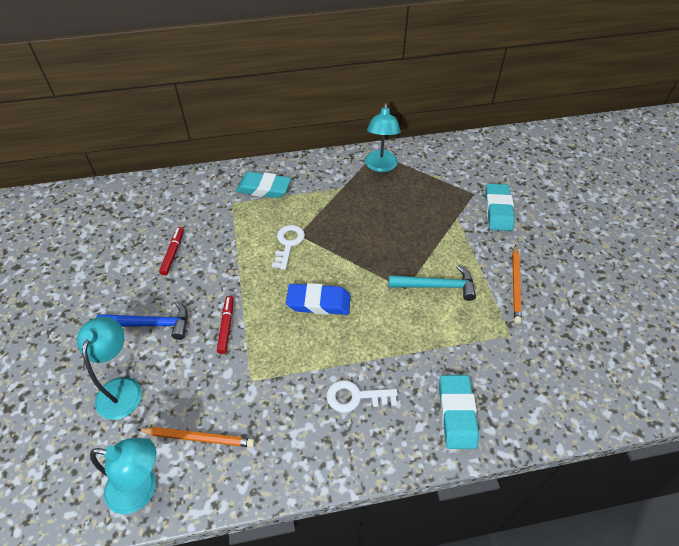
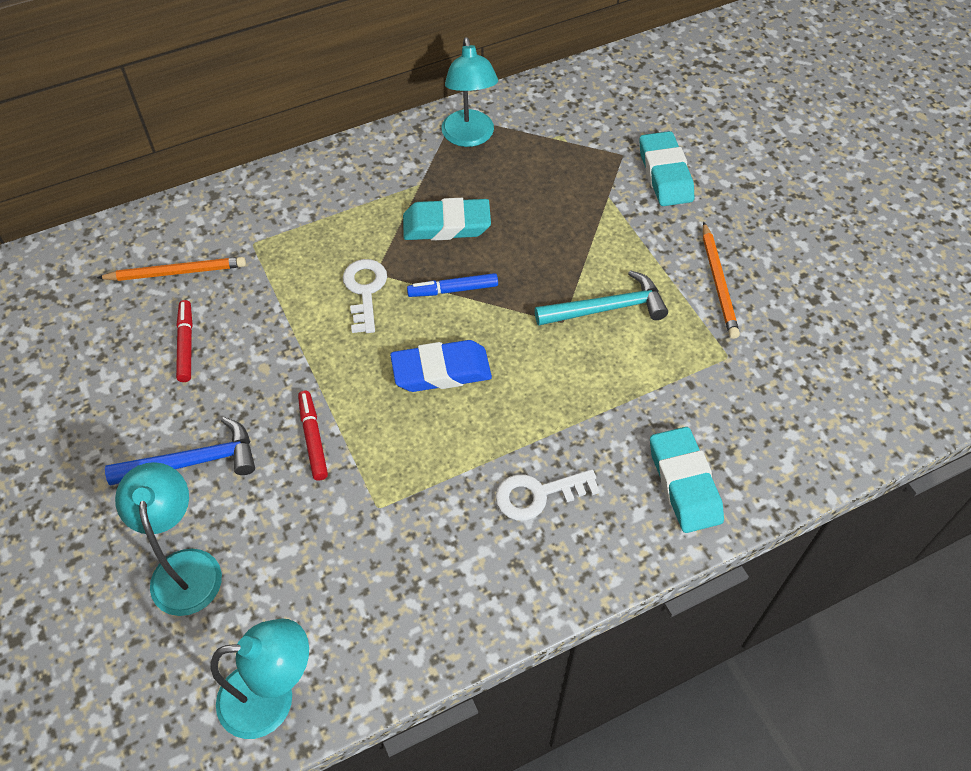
camera: 15 degrees left, 5 degrees up
(198, 437) = (329, 607): orange pencil -> orange pencil (176, 272)
(264, 188) = (295, 209): turquoise eraser -> turquoise eraser (446, 225)
(342, 254) = (453, 290): none -> blue marker

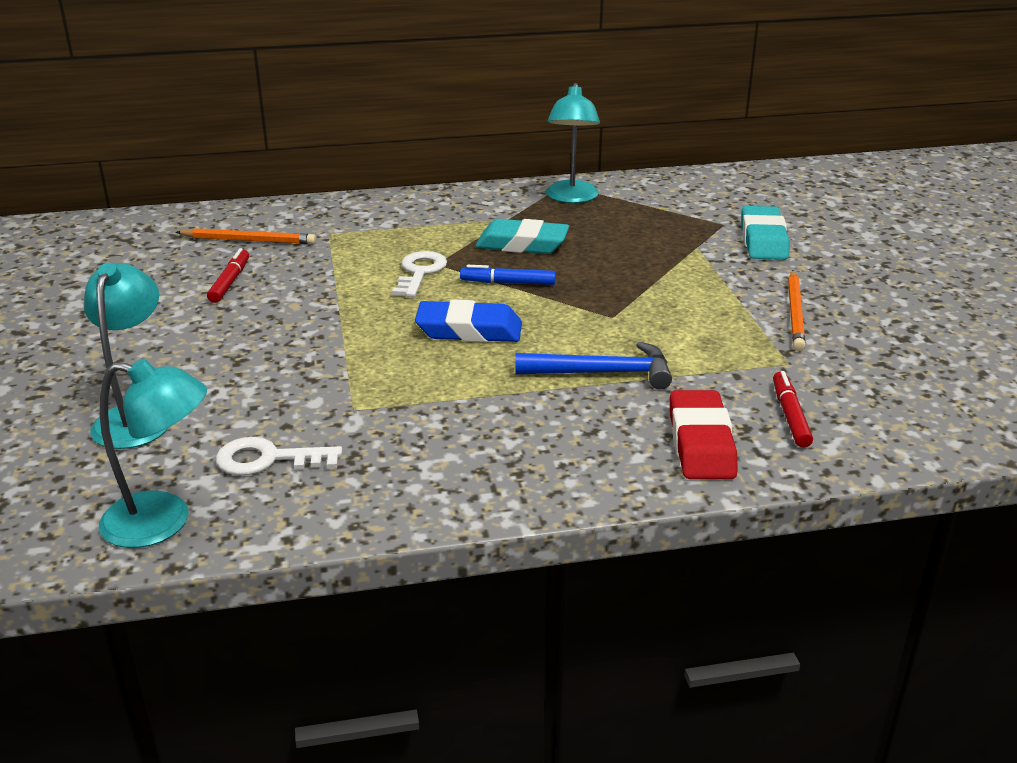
camera: 15 degrees right, 25 degrees down
(193, 462) = (190, 352): blue hammer -> blue hammer (602, 373)
(313, 438) = (315, 354): red marker -> red marker (790, 416)
(538, 495) = (530, 426): white key -> white key (268, 459)
(607, 308) = (664, 314): turquoise hammer -> none
(684, 483) = (700, 443): turquoise eraser -> red eraser

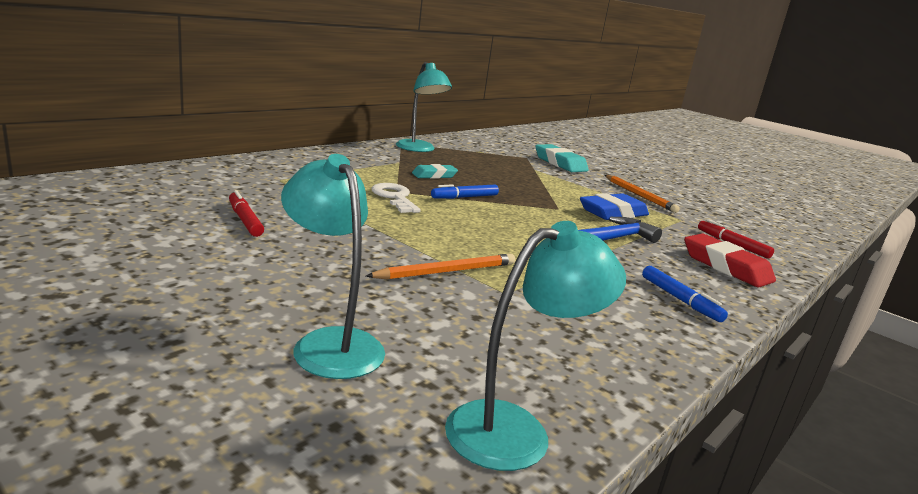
camera: 40 degrees left, 10 degrees down
(249, 240) = (213, 189): orange pencil -> orange pencil (446, 271)
(268, 459) = (509, 346): white key -> none
(469, 330) = (491, 228): blue eraser -> blue eraser (613, 213)
(522, 244) = (434, 175): turquoise eraser -> turquoise eraser, size x0.62
(539, 465) = (680, 300): none -> blue marker

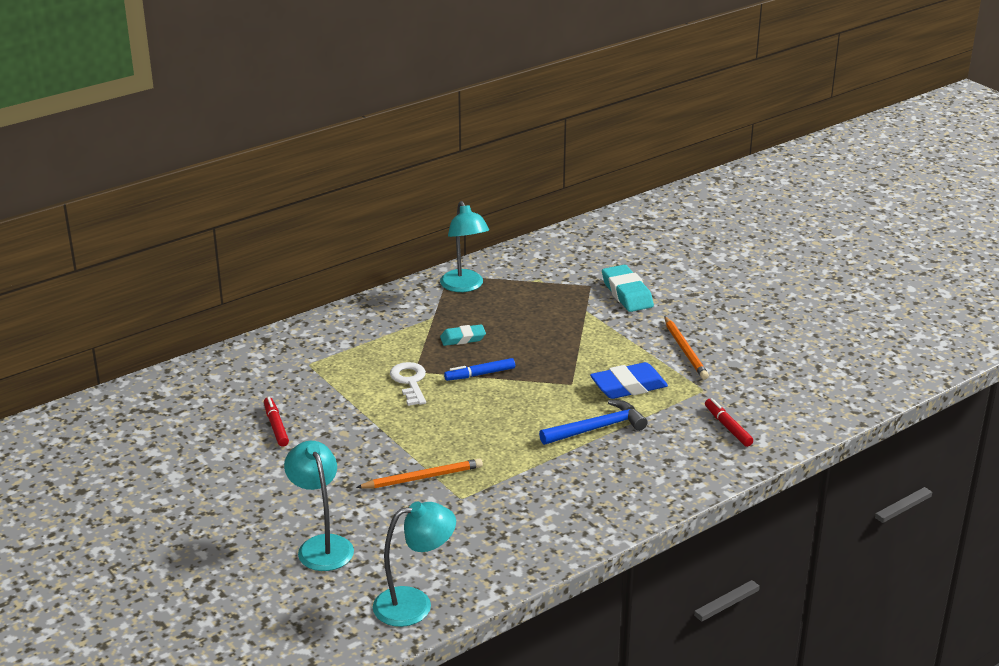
camera: 15 degrees right, 10 degrees up
(680, 300) = (607, 501): blue marker -> none
(726, 267) = (689, 460): red eraser -> none

